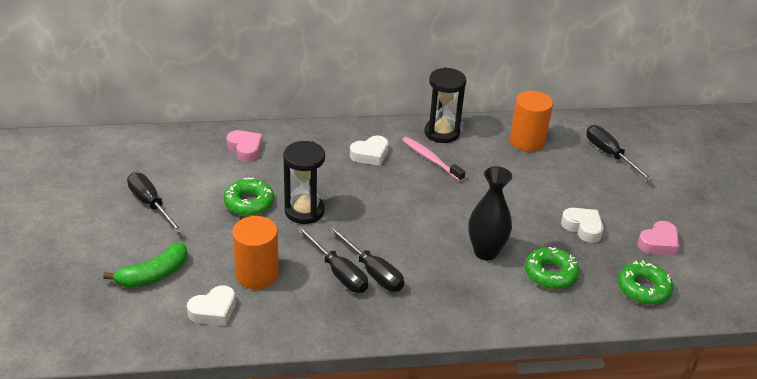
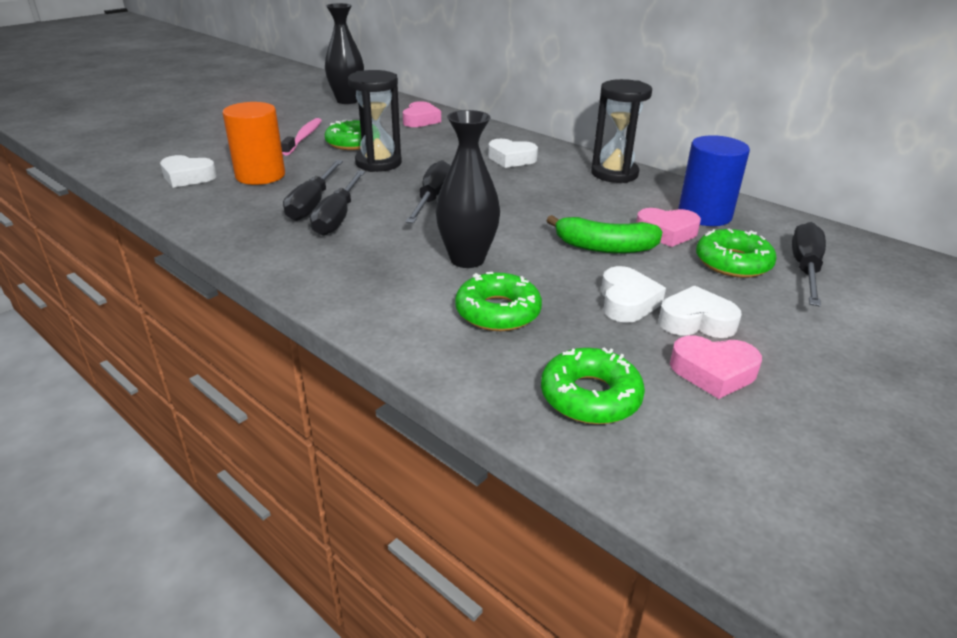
camera: 50 degrees right, 5 degrees down
(147, 158) = (347, 101): none -> black vase
(150, 204) = (294, 118): black screwdriver -> black screwdriver (432, 199)
(154, 274) = (207, 145): green banana -> green banana (604, 247)
(431, 159) = (562, 183): pink toothbrush -> pink toothbrush (303, 137)
(527, 141) = (704, 215): orange cylinder -> blue cylinder
(531, 167) = (666, 233): none -> pink heart
(582, 170) = (733, 263): none -> green donut
(619, 219) = (696, 321): none -> white heart

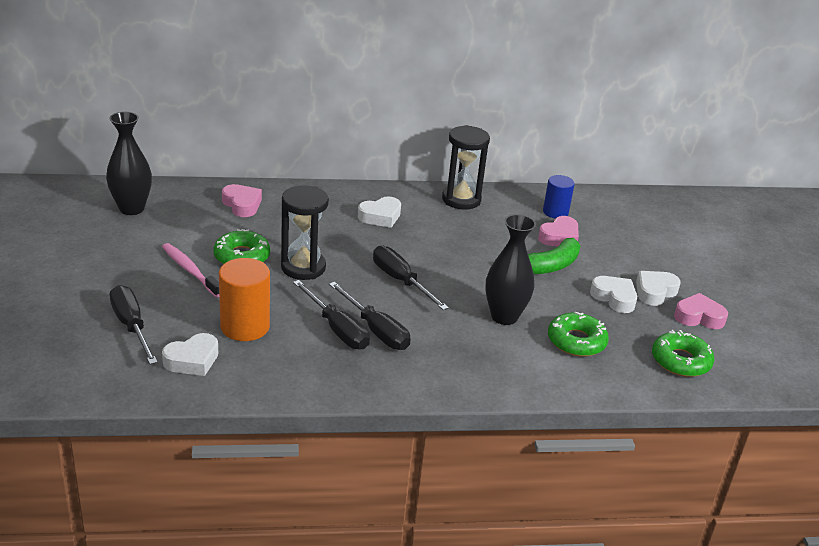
camera: 50 degrees left, 0 degrees up
(704, 215) = (555, 212): blue cylinder -> blue cylinder, size x0.65
(713, 372) = (698, 317): pink heart -> pink heart turned 135 degrees counterclockwise
(733, 263) = (615, 242): green donut -> none
(805, 269) = (646, 229): black screwdriver -> black screwdriver (131, 326)

